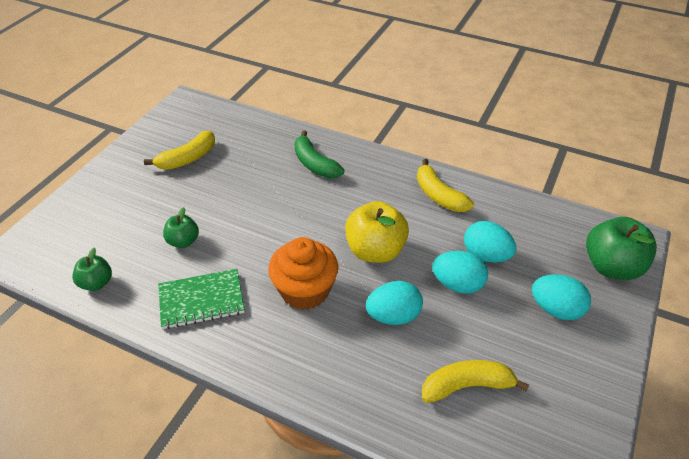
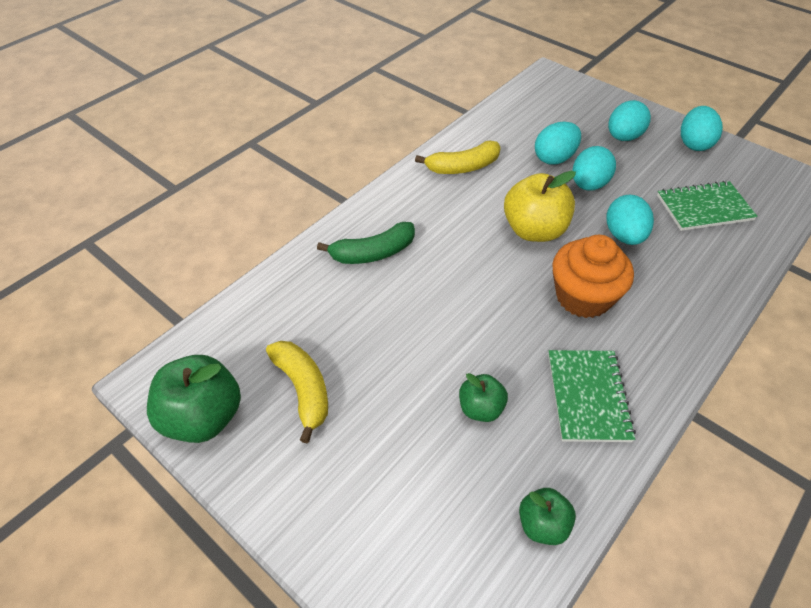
camera: 75 degrees left, 5 degrees up
(467, 386) = (704, 208): yellow banana -> green notebook
(585, 379) = (694, 144): none -> turquoise egg
(612, 267) = (580, 95): green apple -> green apple (203, 417)

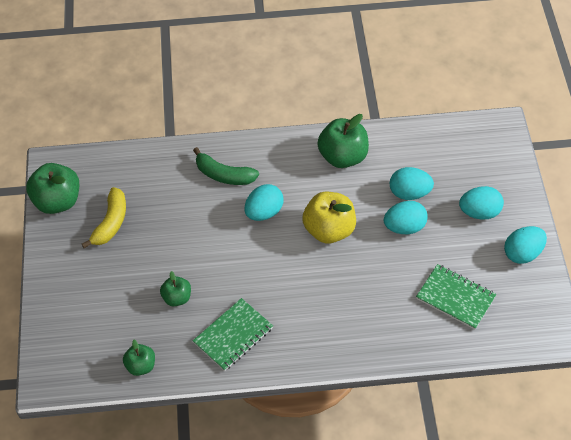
camera: 45 degrees right, 5 degrees up
(462, 167) = (343, 156): yellow banana -> green apple
(583, 297) = (302, 288): orange cupcake -> none
(624, 236) = (377, 274): turquoise egg -> turquoise egg (264, 212)

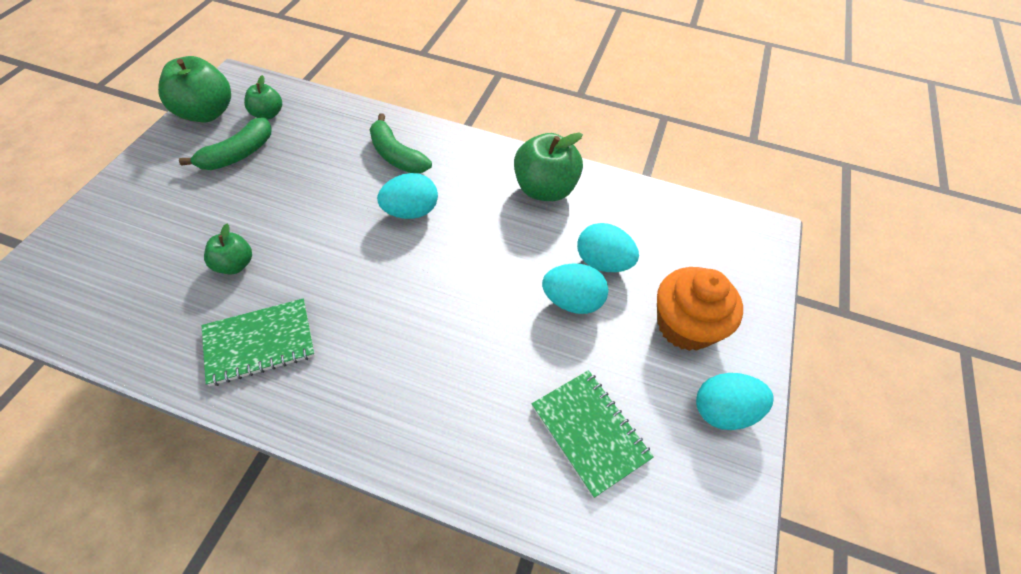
camera: 20 degrees right, 0 degrees up
(110, 223) = (238, 154): yellow banana -> green banana
(141, 366) = (121, 328): green apple -> green apple (268, 114)
(329, 230) = (473, 264): yellow apple -> none
(479, 212) = (685, 325): turquoise egg -> orange cupcake

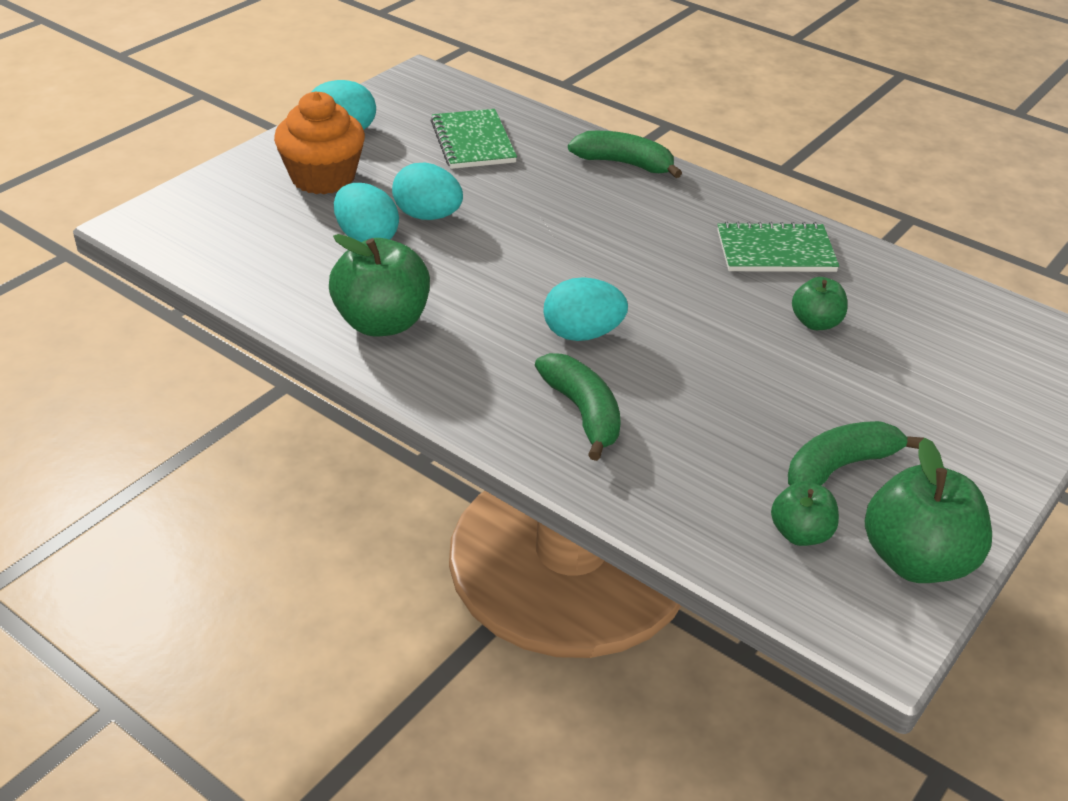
camera: 160 degrees left, 15 degrees down
(421, 445) = (624, 164): none -> green banana

